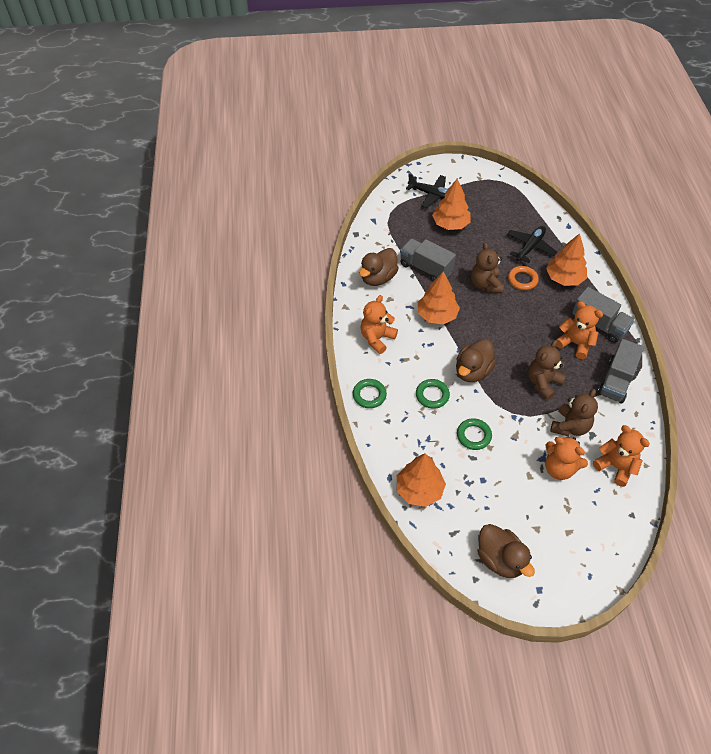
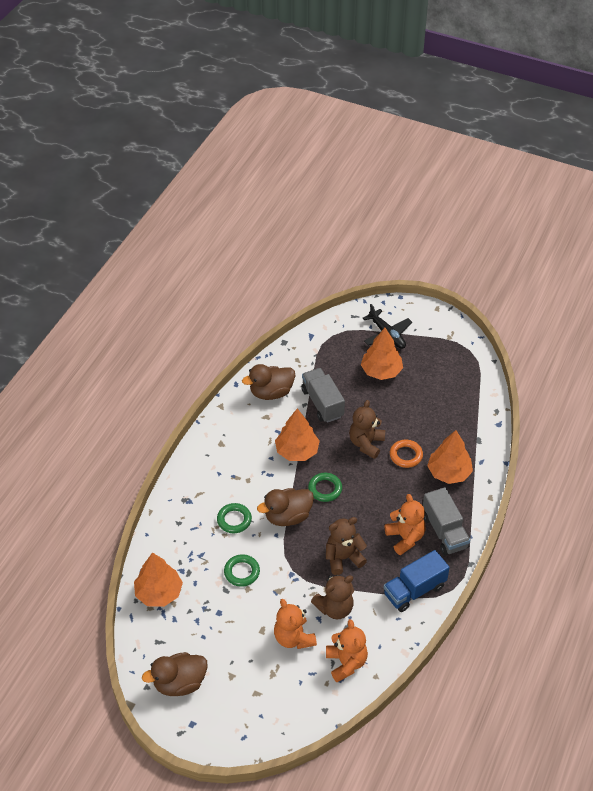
camera: 30 degrees right, 5 degrees down
(369, 395) = (180, 493): green ring -> green ring (325, 489)
(377, 338) = (226, 447): orange teddy bear -> none
(500, 559) = (179, 683): brown duck -> brown duck turned 75 degrees clockwise
(530, 247) = (441, 427): black plane -> none
(616, 381) = (414, 590): grey truck -> blue truck

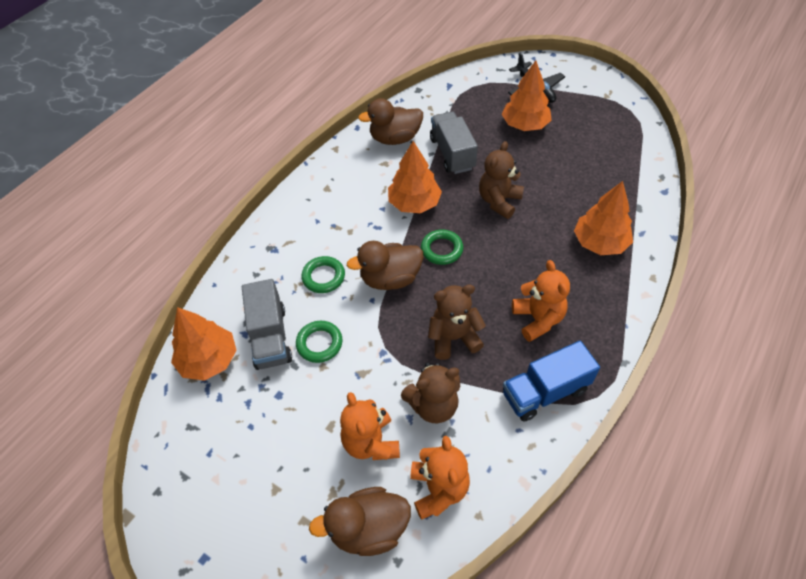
camera: 10 degrees right, 5 degrees up
(179, 683) = (202, 492): brown duck -> brown duck (368, 529)
(406, 455) = (546, 218): orange ring -> none
(444, 531) = (590, 316): grey truck -> grey truck (270, 337)

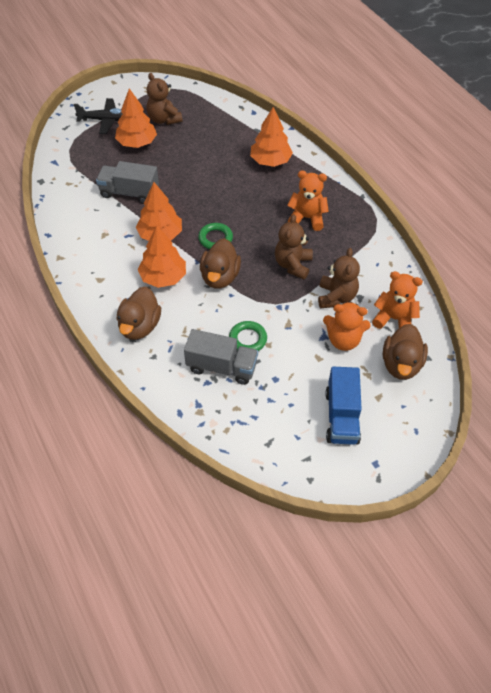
camera: 65 degrees left, 0 degrees up
(209, 360) = (216, 413): orange tree -> orange tree (163, 277)
(323, 277) = (189, 315): green ring -> none
(395, 138) = (83, 217): brown duck -> brown duck (140, 326)
(499, 201) = (197, 190): brown teddy bear -> brown teddy bear (164, 119)
(545, 391) = (359, 240): blue truck -> blue truck (341, 416)

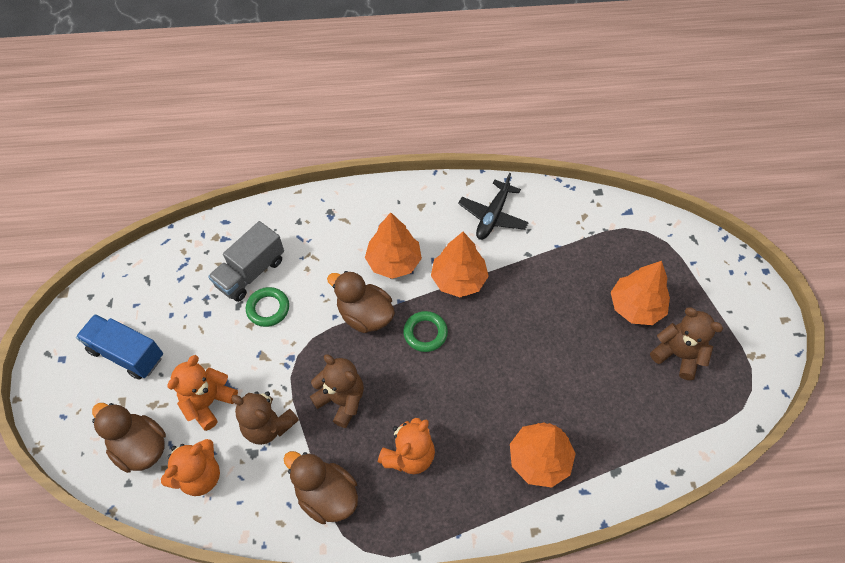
camera: 115 degrees right, 5 degrees up
(106, 120) = (695, 286): black plane -> black plane (492, 216)
(129, 193) = (542, 270): grey truck -> none
(140, 326) = (341, 221): brown duck -> brown duck (326, 495)
(164, 119) = (677, 355): brown teddy bear -> brown teddy bear turned 45 degrees clockwise

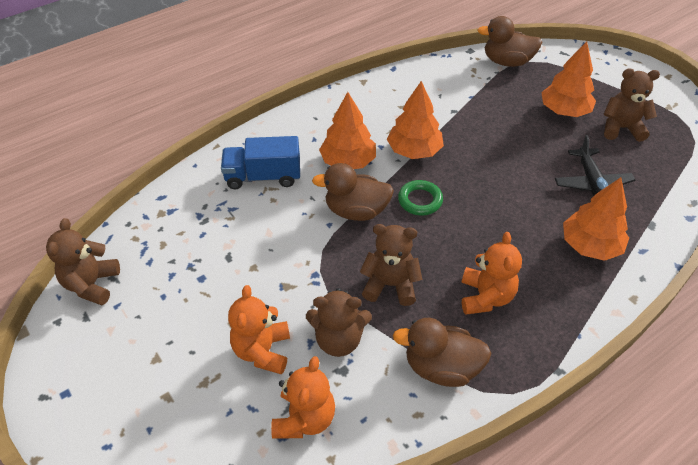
camera: 30 degrees left, 10 degrees down
(127, 353) = (139, 352): blue truck -> blue truck (263, 176)
(130, 277) = (92, 284): none -> brown teddy bear
(140, 447) = (220, 427): brown duck -> brown duck (507, 62)
(251, 272) = (220, 226): grey truck -> none
(268, 309) = (261, 246): green ring -> none
(492, 216) = (403, 97): black plane -> black plane (592, 184)

